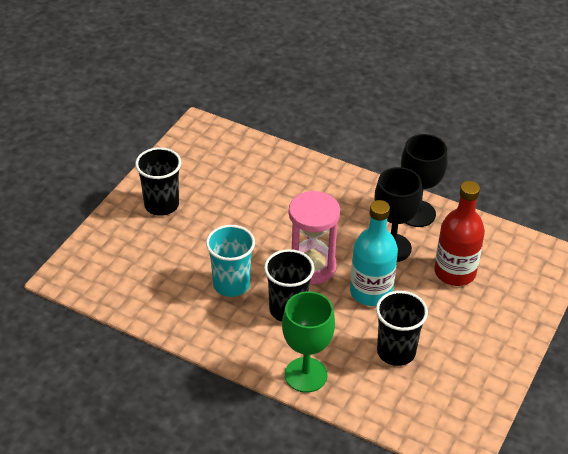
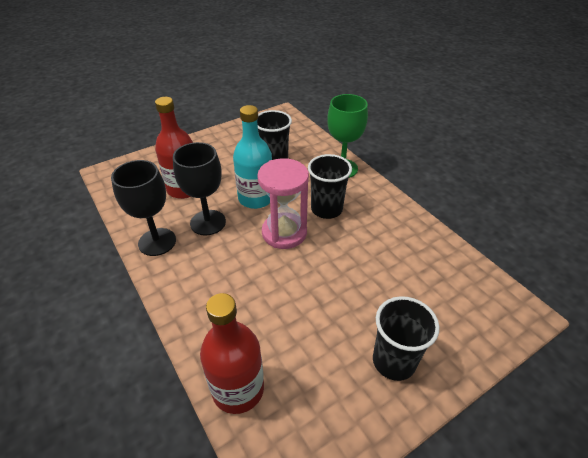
camera: 150 degrees left, 0 degrees up
(231, 284) = (360, 244): turquoise cup -> none
(259, 153) = (238, 389): none -> red bottle

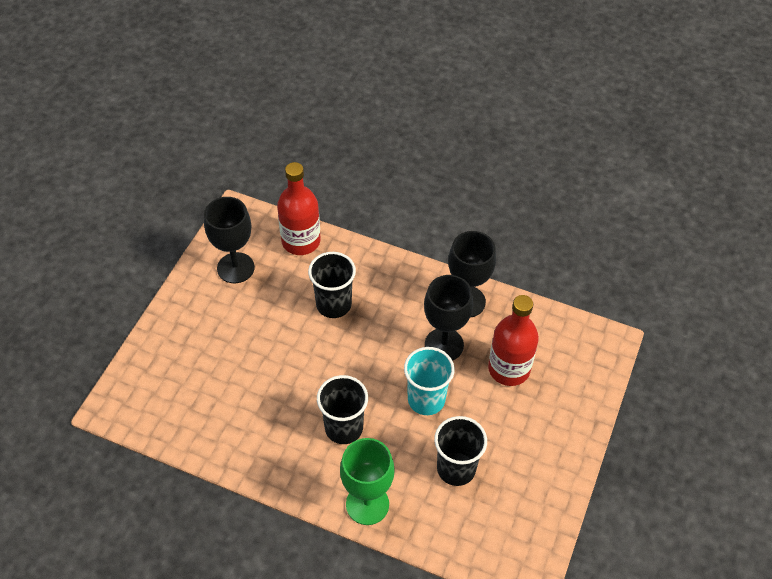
camera: 145 degrees right, 10 degrees up
(256, 198) = (426, 399): turquoise bottle -> turquoise cup
(284, 233) = (364, 374): pink hourglass -> none
(333, 399) = (235, 268): none -> black goblet
(394, 361) = (205, 312): black cup -> black cup (333, 304)

